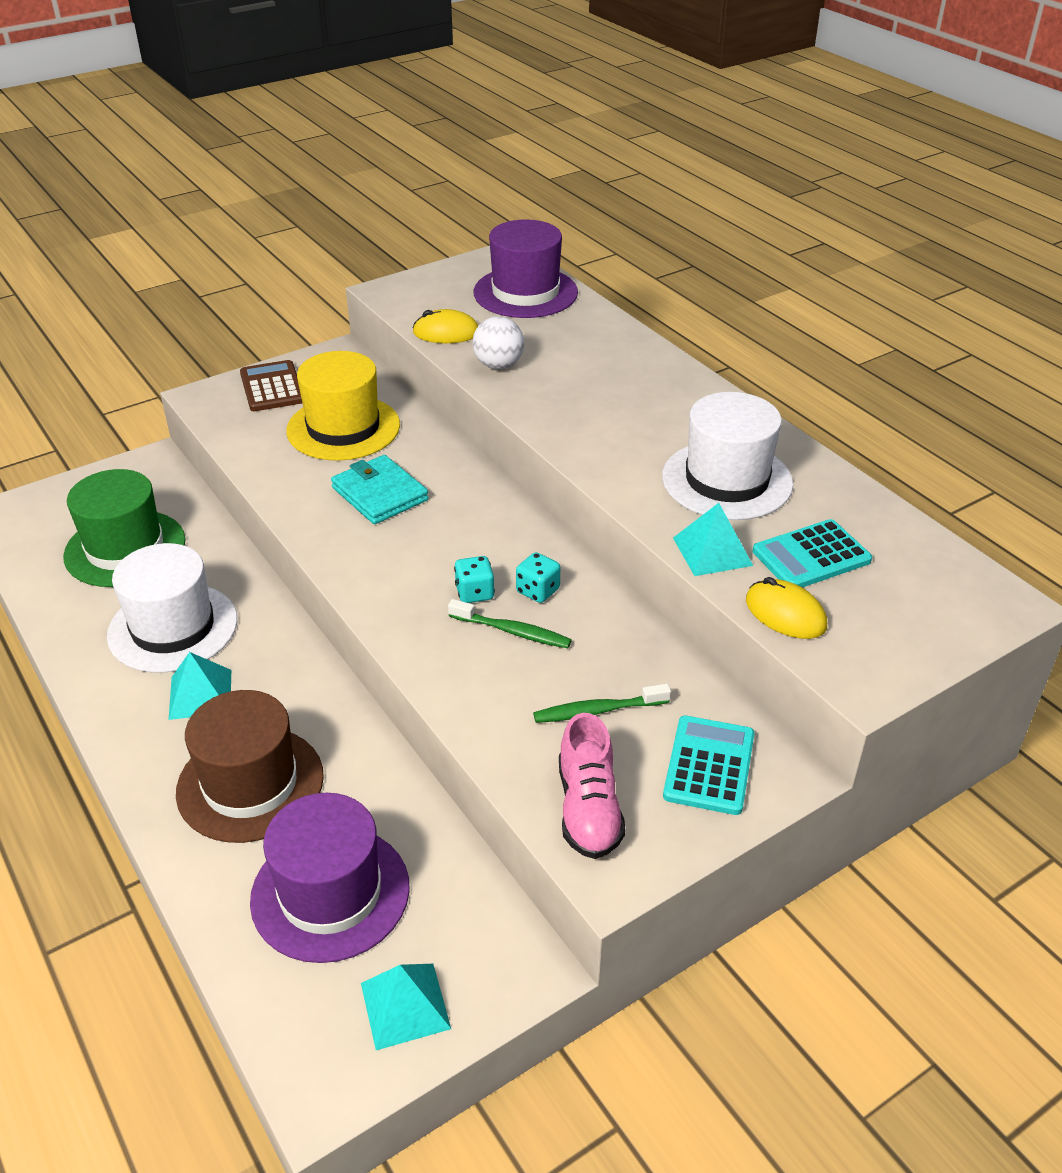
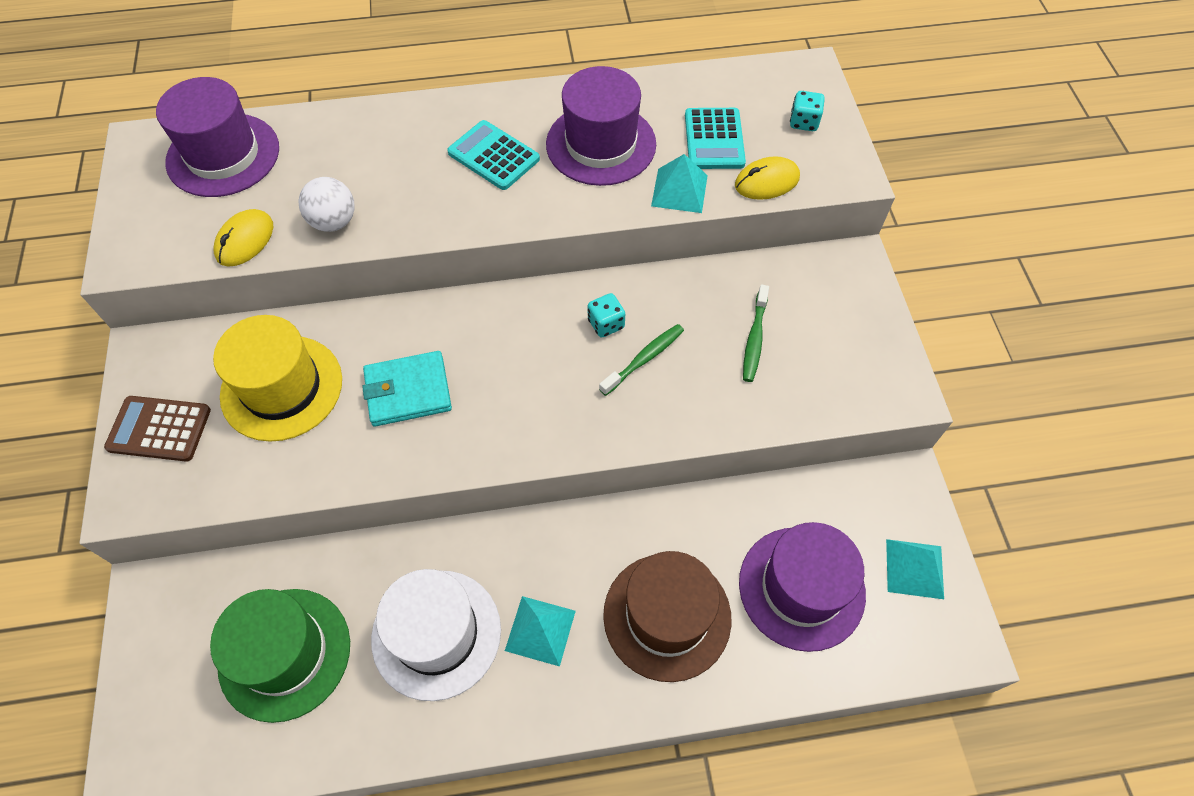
camera: 65 degrees left, 20 degrees up
(474, 593) = (585, 367): turquoise dice -> turquoise dice (803, 122)
(588, 809) = (844, 383): pink shoe -> none
(709, 765) = (833, 298): turquoise calculator -> turquoise calculator (493, 156)
(727, 480) = (601, 144): white hat -> purple hat

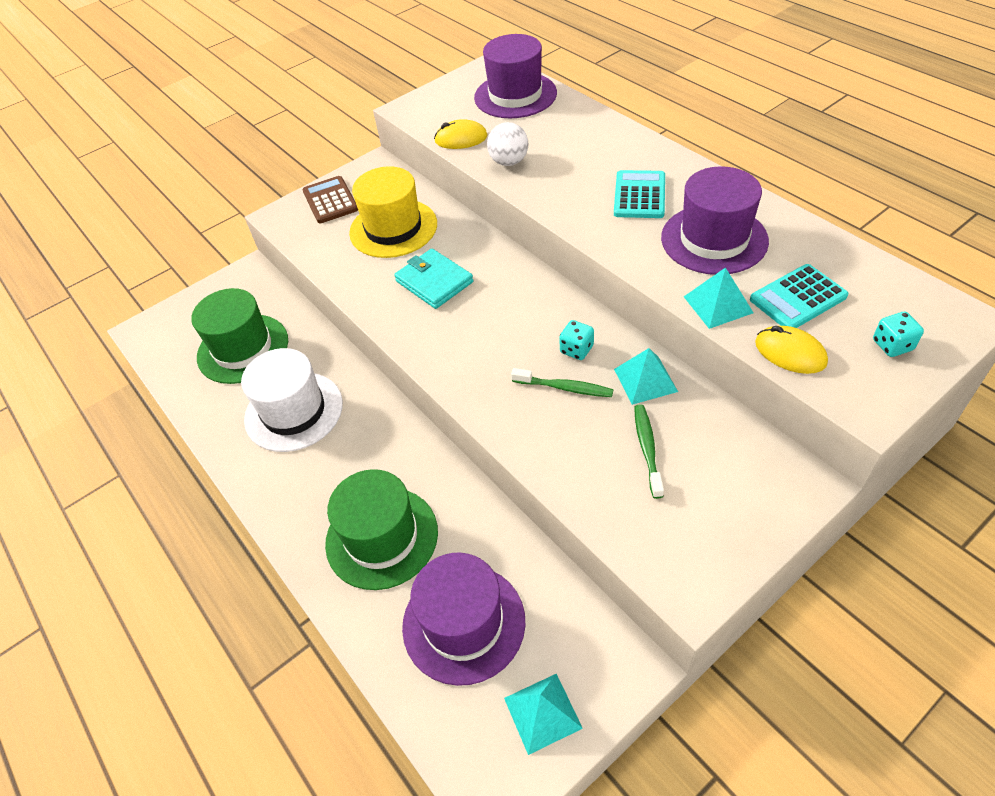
camera: 65 degrees right, 10 degrees down
(540, 630) = (327, 465): turquoise pyramid -> turquoise pyramid (645, 380)
(667, 616) = (382, 537): brown hat -> green hat
(754, 339) = (647, 449): green toothbrush -> green toothbrush turned 105 degrees clockwise

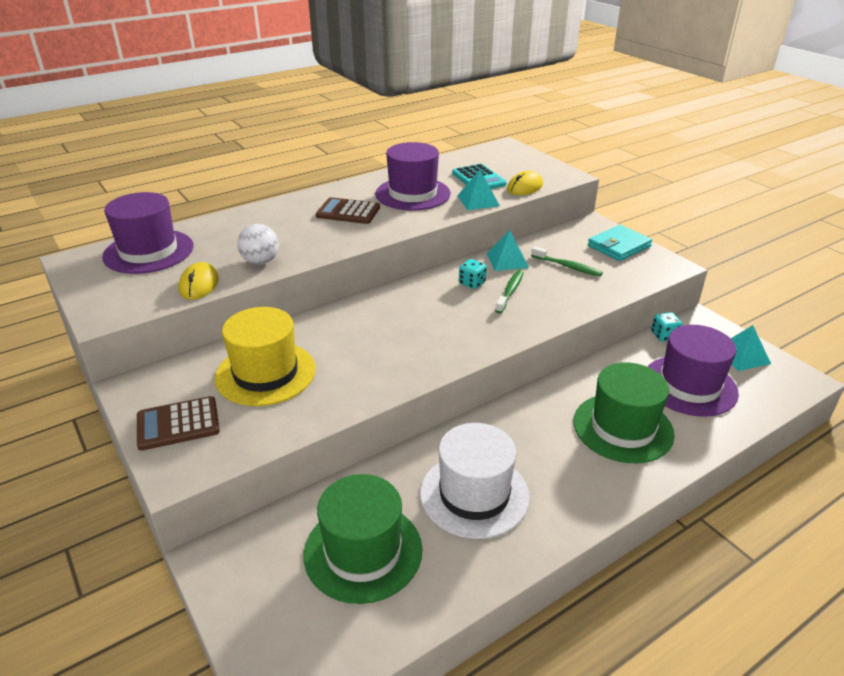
camera: 90 degrees left, 15 degrees down
(434, 282) = (364, 348): turquoise wallet -> turquoise wallet (619, 246)
(639, 195) = (348, 212): turquoise calculator -> brown calculator
(647, 449) = (567, 266): green toothbrush -> green toothbrush turned 150 degrees counterclockwise
(892, 345) = (522, 163): turquoise dice -> turquoise dice (664, 336)

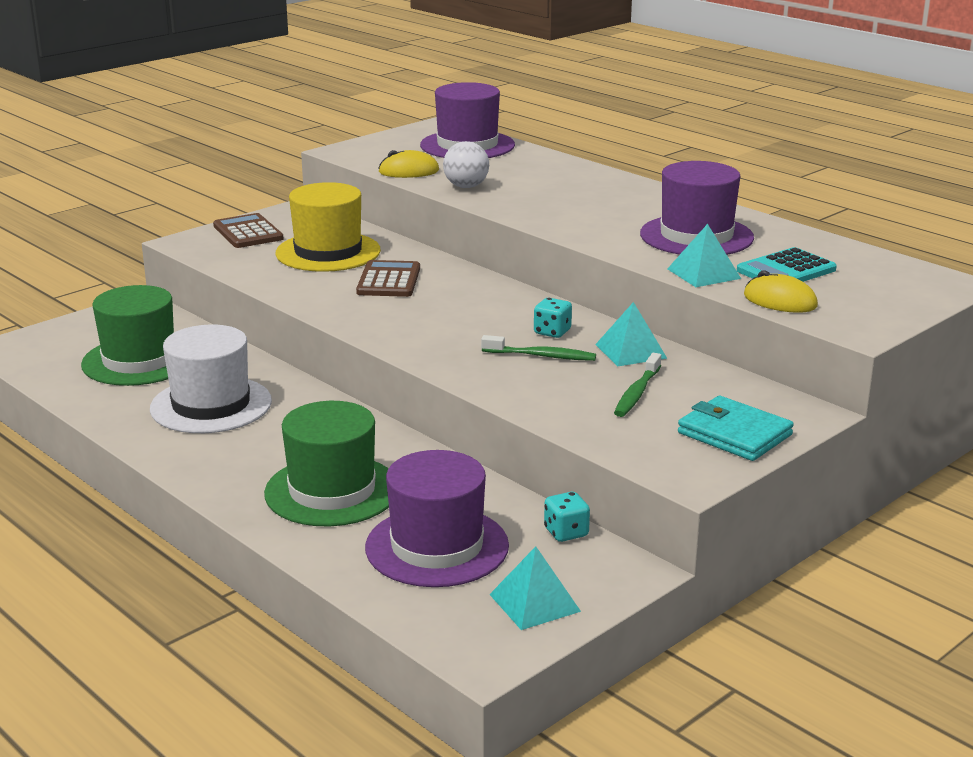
camera: 80 degrees right, 10 degrees down
(348, 212) = (614, 209): brown calculator -> brown calculator (389, 280)

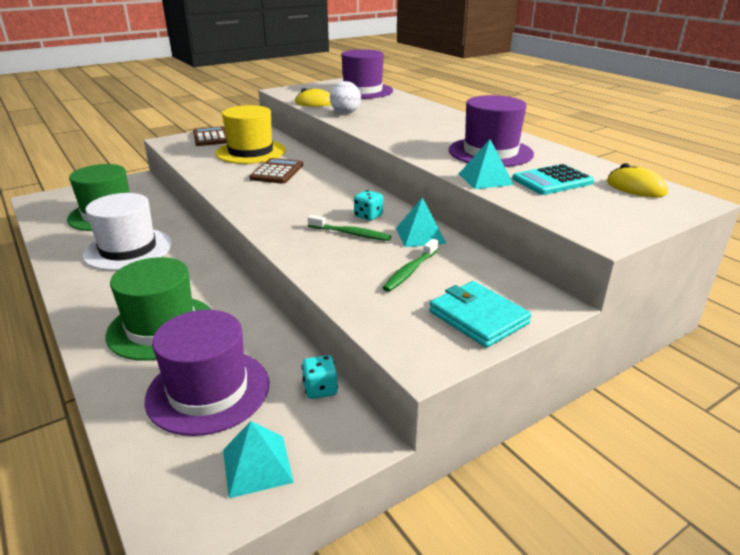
camera: 10 degrees right, 5 degrees up
(780, 301) = (540, 204): yellow mouse -> yellow mouse (635, 188)

